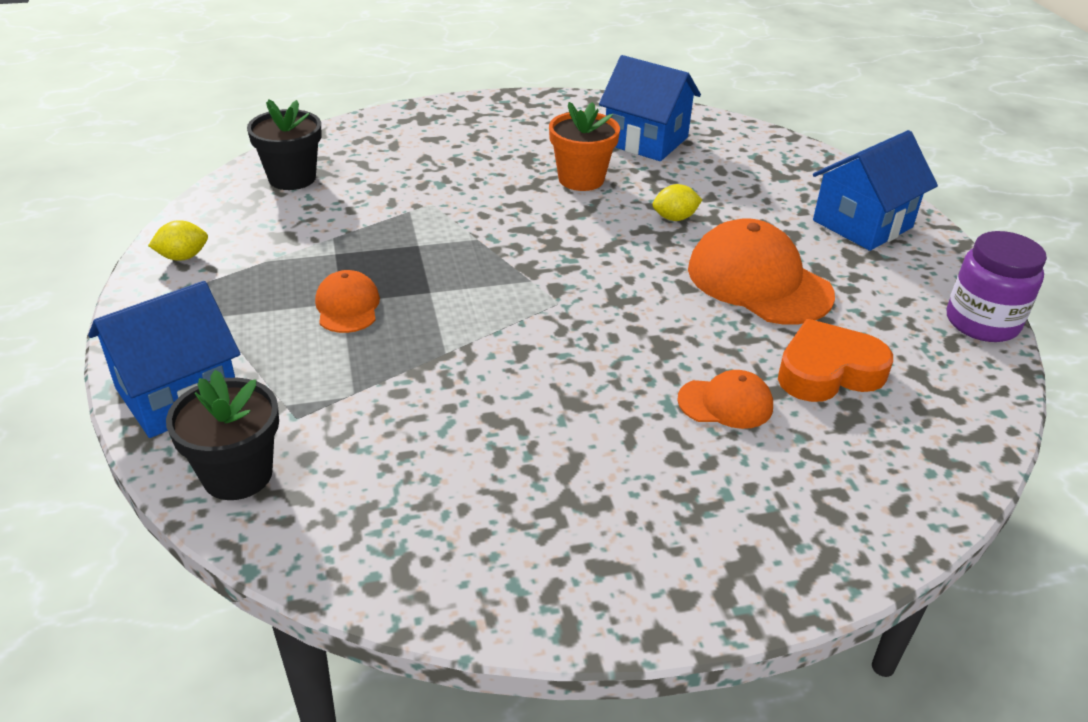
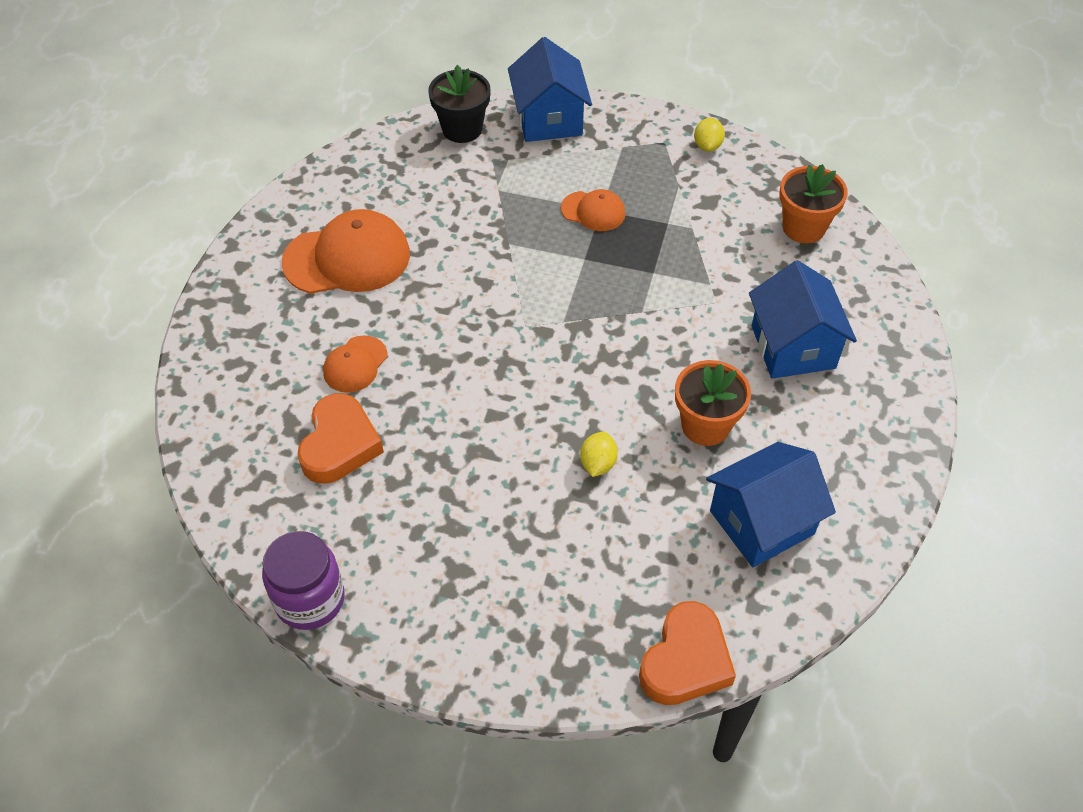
camera: 120 degrees right, 15 degrees up
(292, 178) = (803, 227): black flower pot -> orange flower pot
(758, 281) = (468, 470): orange cap -> orange cap (347, 258)
(788, 146) = (685, 661): none -> orange heart
(862, 224) = (499, 619): blue house -> blue house (793, 347)

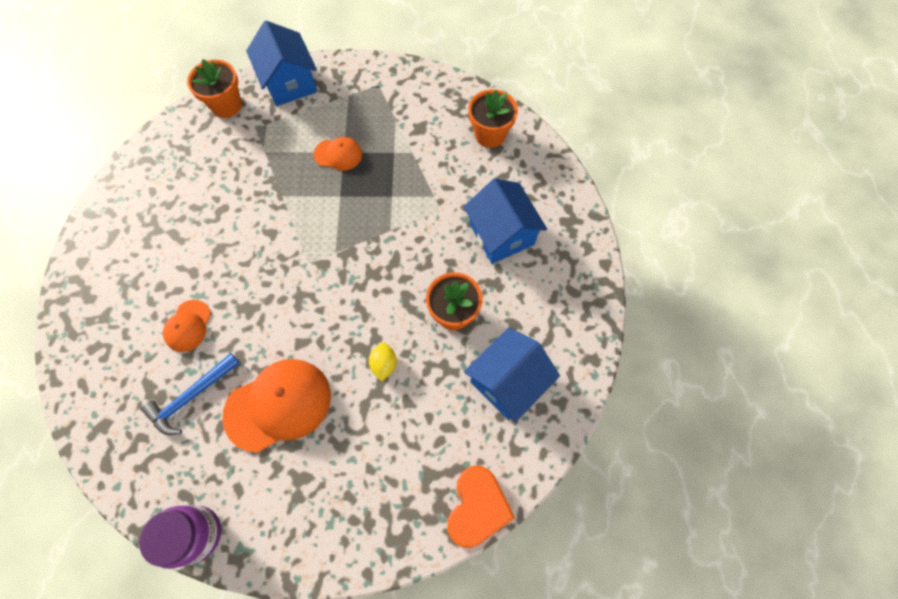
camera: 15 degrees left, 15 degrees up
(339, 444) = (191, 397): orange heart -> blue hammer
(347, 258) = (162, 236): orange cap -> orange cap (278, 405)
(462, 129) = (226, 105): black flower pot -> orange flower pot
(707, 146) = (409, 81): yellow lemon -> none

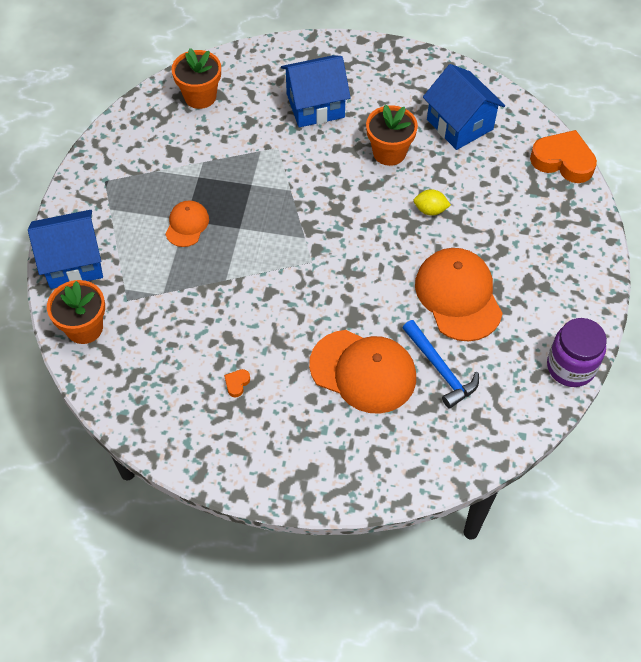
camera: 80 degrees left, 10 degrees down
(174, 224) = (237, 384): none -> orange heart
(188, 326) = (363, 371): orange cap -> orange cap, size x1.88

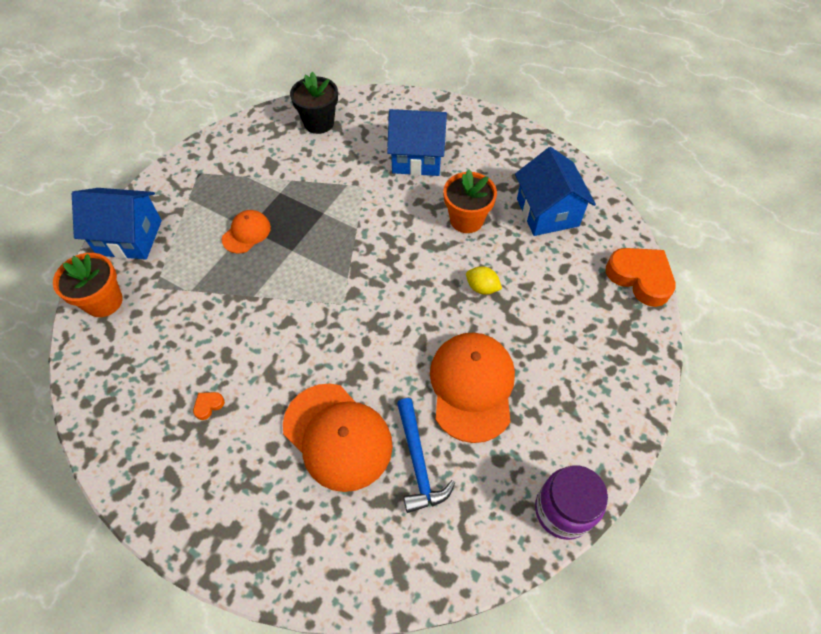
camera: 20 degrees right, 0 degrees up
(200, 96) = (319, 123): orange flower pot -> black flower pot

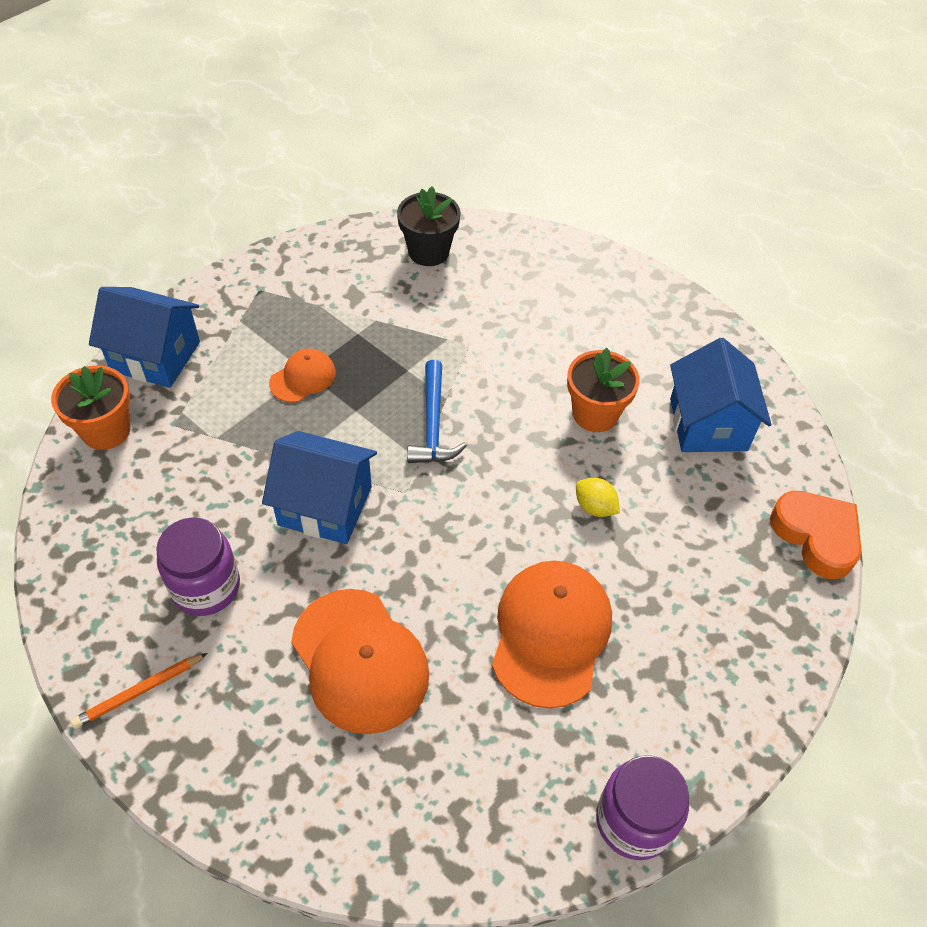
camera: 10 degrees right, 5 degrees down
(175, 497) = (139, 692): none -> orange pencil
(208, 405) = (206, 587): orange heart -> purple jar
(417, 158) = (548, 320): blue house -> blue house (325, 506)
(418, 463) = (456, 717): blue hammer -> blue hammer (433, 424)

